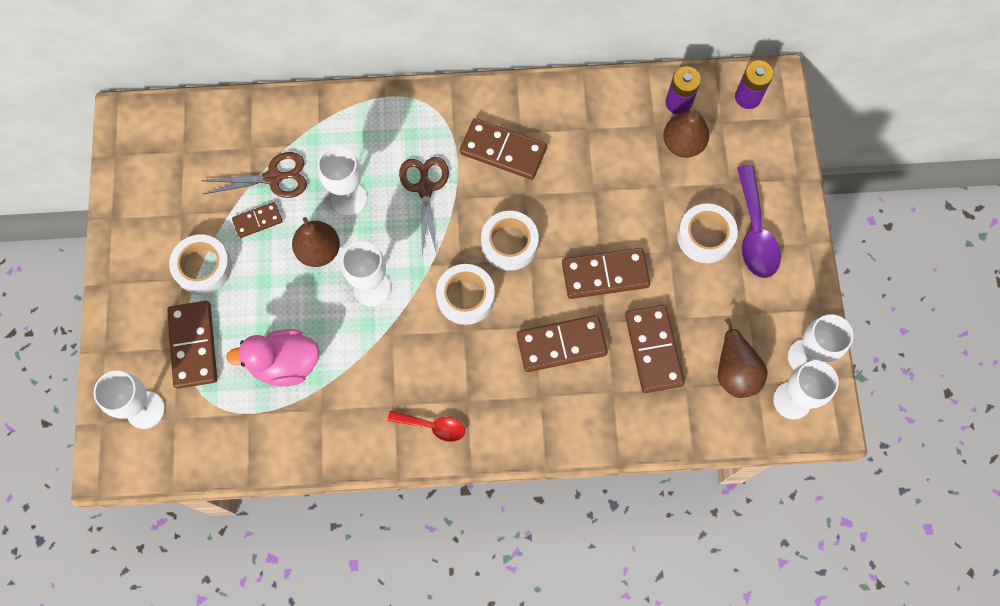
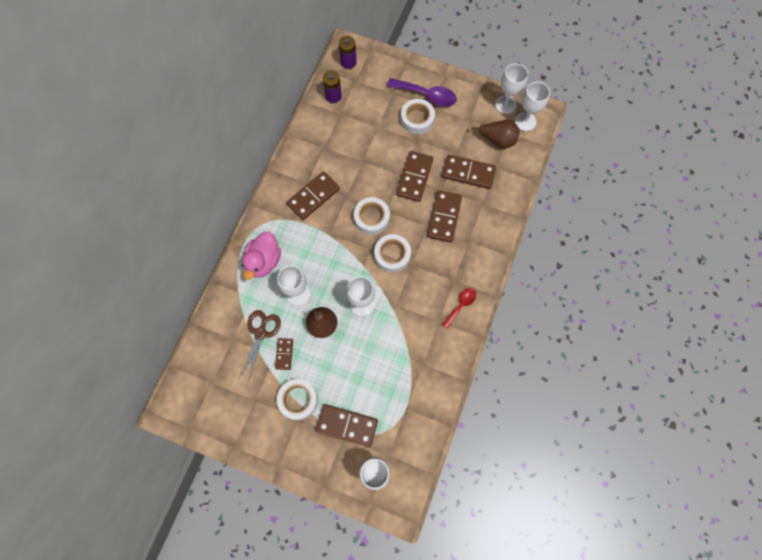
camera: 65 degrees left, 0 degrees up
(285, 364) = (385, 374): pink duck -> pink duck (264, 261)
(425, 188) = (314, 249): brown scissors -> none
(683, 144) = (358, 105): brown pear -> none

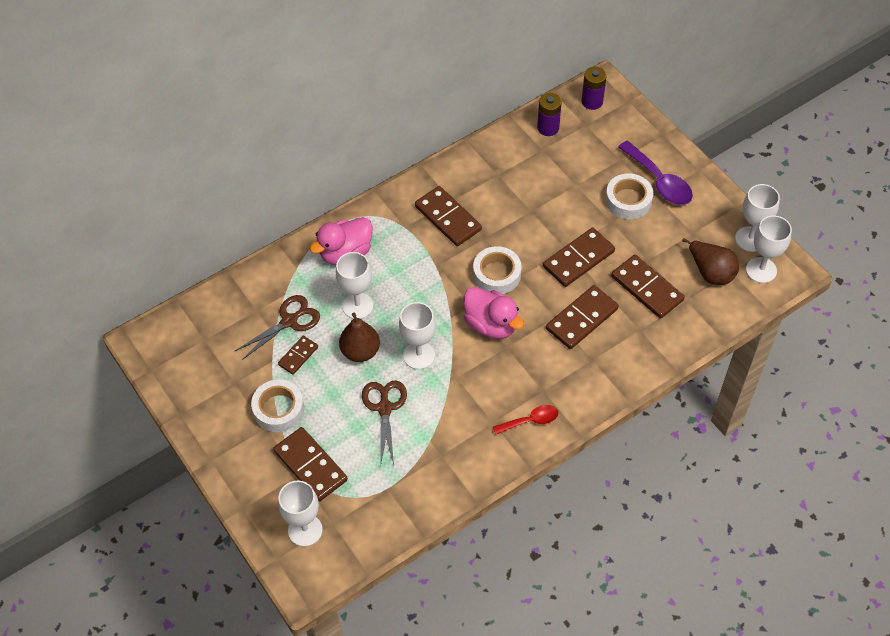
camera: 35 degrees right, 15 degrees down
(313, 197) = (448, 218): brown domino -> brown domino turned 60 degrees clockwise
(366, 354) = (384, 408): none -> brown scissors
(392, 255) = (491, 324): white tape -> pink duck

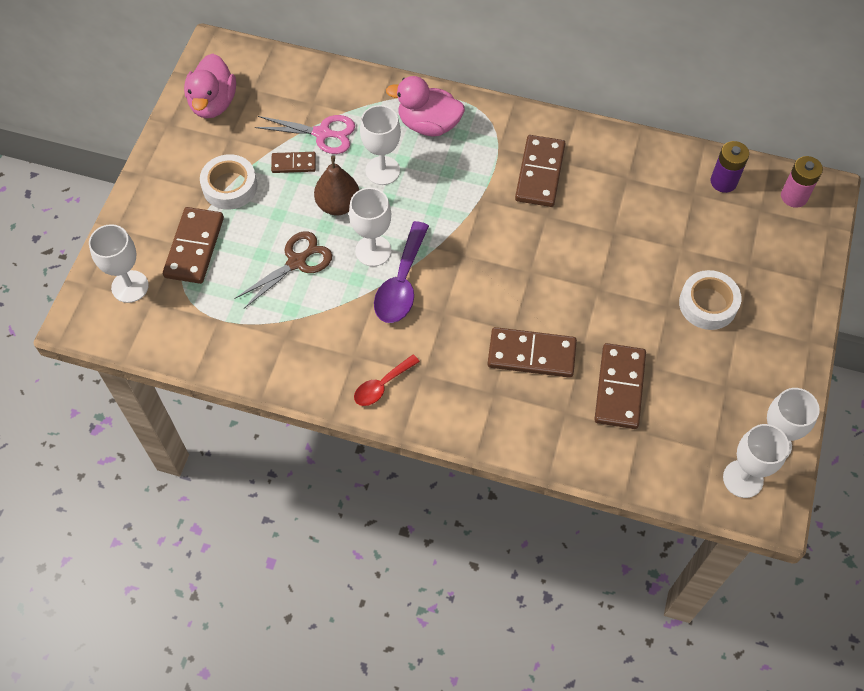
camera: 50 degrees right, 5 degrees up
(289, 321) = (322, 133): brown scissors -> pink scissors
(491, 324) = (456, 284): pink duck -> pink duck (213, 103)
(497, 274) = (515, 252): white tape -> none
(531, 420) = (382, 386): red spoon -> red spoon turned 105 degrees clockwise
(578, 259) = (597, 307): brown domino -> none
(592, 101) = (794, 196): purple battery -> pink battery
(659, 181) = (758, 316): purple spoon -> purple spoon (401, 283)
(710, 272) = (694, 433): brown pear -> none

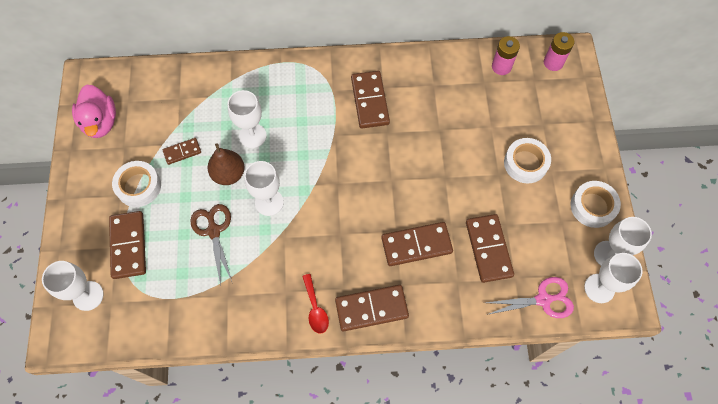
camera: 20 degrees left, 5 degrees up
(296, 262) = (213, 231): brown scissors -> brown scissors turned 45 degrees counterclockwise
(322, 133) = (195, 120): pink scissors -> pink scissors (543, 299)
(382, 386) = (315, 309): red spoon -> red spoon turned 45 degrees counterclockwise
(401, 283) = (300, 221): purple spoon -> none
(428, 124) = (274, 88): pink duck -> none
(448, 408) = (371, 309): none -> brown domino
(723, 182) = (501, 66): purple battery -> pink battery
(774, 381) = (593, 206): none -> white tape

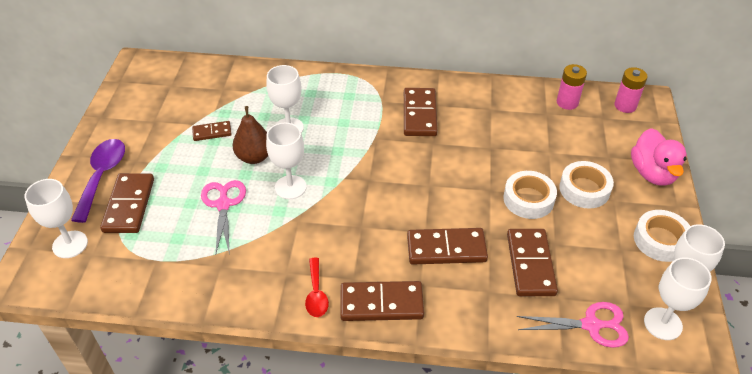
camera: 10 degrees right, 20 degrees down
(94, 218) = (102, 176): none -> purple spoon
(100, 122) = (138, 98): pink duck -> pink duck (652, 173)
(139, 186) = (158, 155): white tape -> white tape (528, 199)
(213, 231) = (223, 204): brown scissors -> pink scissors

